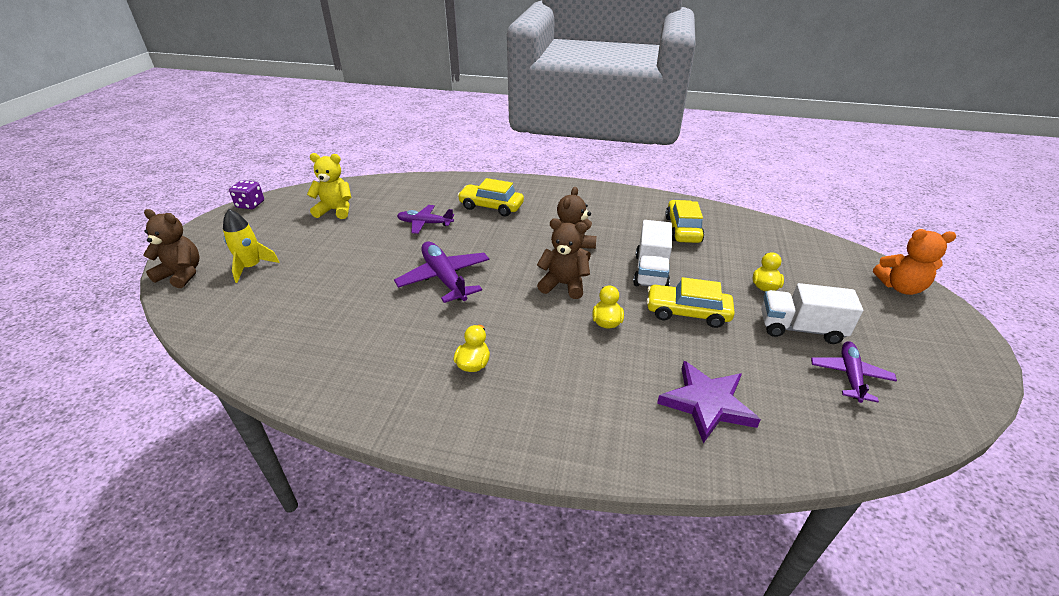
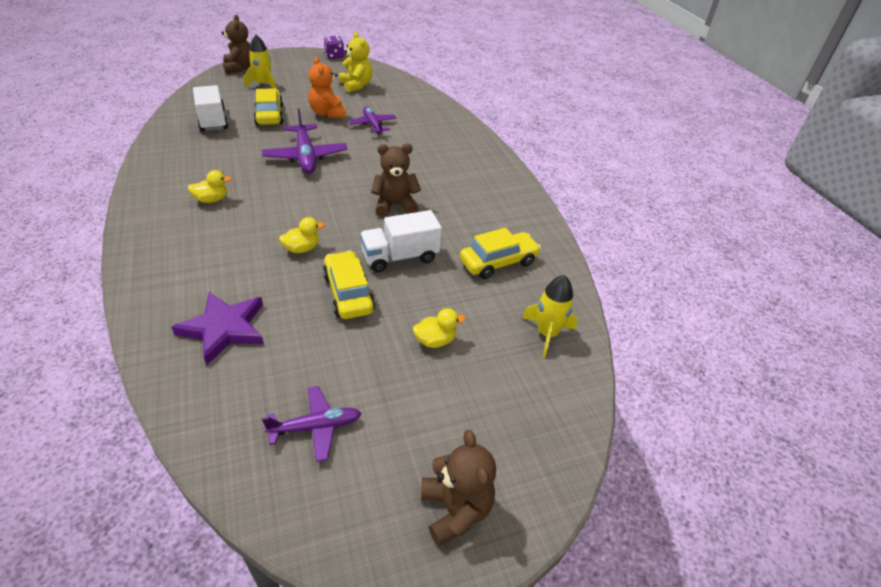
camera: 55 degrees right, 5 degrees up
(444, 278) = (305, 156): purple plane -> purple plane turned 135 degrees clockwise
(491, 207) = (428, 145): yellow car -> yellow car (269, 115)
(563, 285) = (340, 213): brown teddy bear -> brown teddy bear (455, 510)
(772, 238) = (547, 333): none -> yellow rocket
(800, 329) = (375, 378): white truck -> white truck (213, 120)
(900, 287) = (533, 468): orange teddy bear -> orange teddy bear (327, 113)

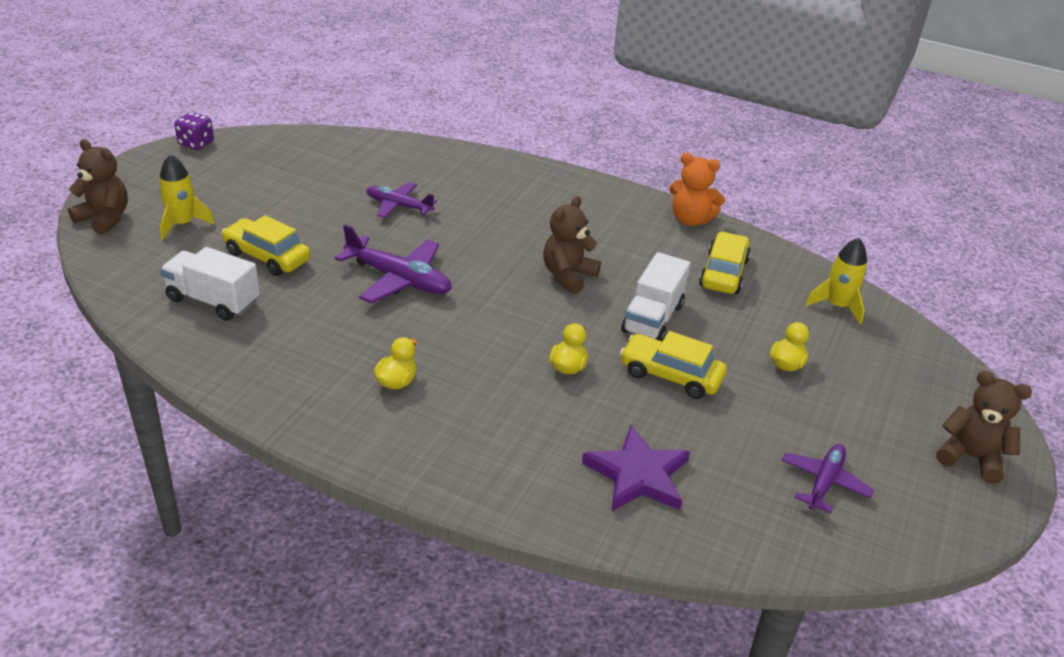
camera: 45 degrees left, 5 degrees down
(327, 113) = (328, 219): orange teddy bear -> orange teddy bear (690, 219)
(356, 86) = (295, 169): yellow teddy bear -> none

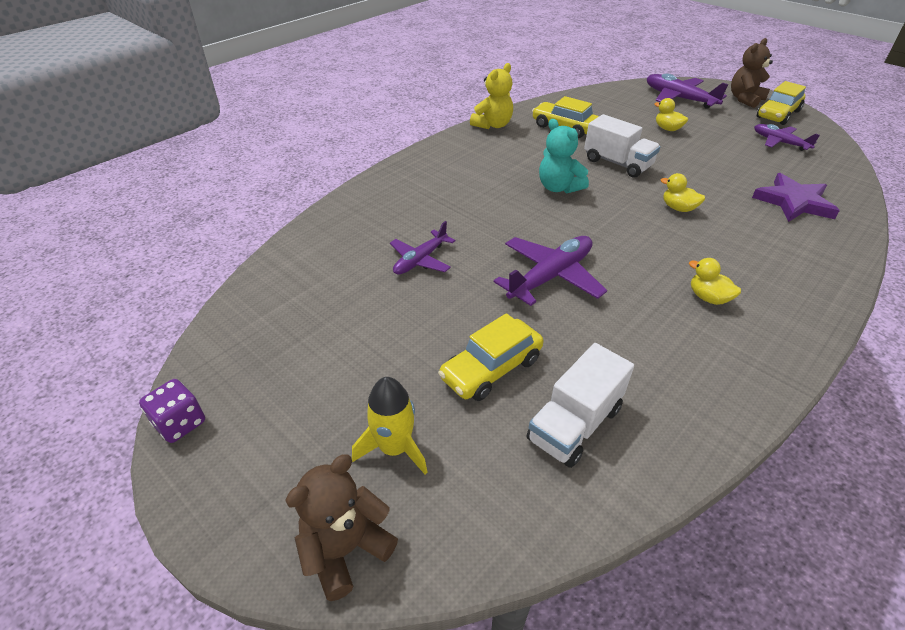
camera: 70 degrees left, 5 degrees up
(568, 276) = (558, 187): brown teddy bear -> turquoise teddy bear
(670, 375) = (684, 169): yellow car -> yellow car (778, 114)
(690, 219) = (493, 125): orange teddy bear -> yellow teddy bear
(837, 306) = (605, 100): yellow rocket -> none
(907, 379) = (679, 98): none -> purple plane

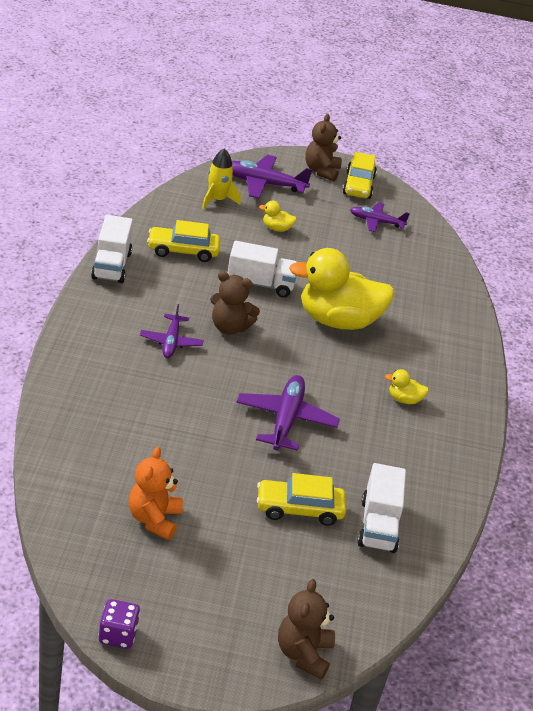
camera: 40 degrees left, 5 degrees down
(333, 323) = (154, 519): none -> orange teddy bear
(394, 448) = (281, 587): yellow rocket -> yellow rocket (217, 200)
(420, 260) = (173, 440): purple plane -> purple plane (171, 342)
(491, 368) = (299, 509): yellow car -> yellow car turned 75 degrees clockwise
(493, 125) = (111, 266): yellow teddy bear -> white truck
(558, 187) = (229, 327): turquoise teddy bear -> brown teddy bear
(678, 208) = (338, 321): yellow duck -> yellow duck, size x2.50
(794, 202) = (417, 288): purple star -> none

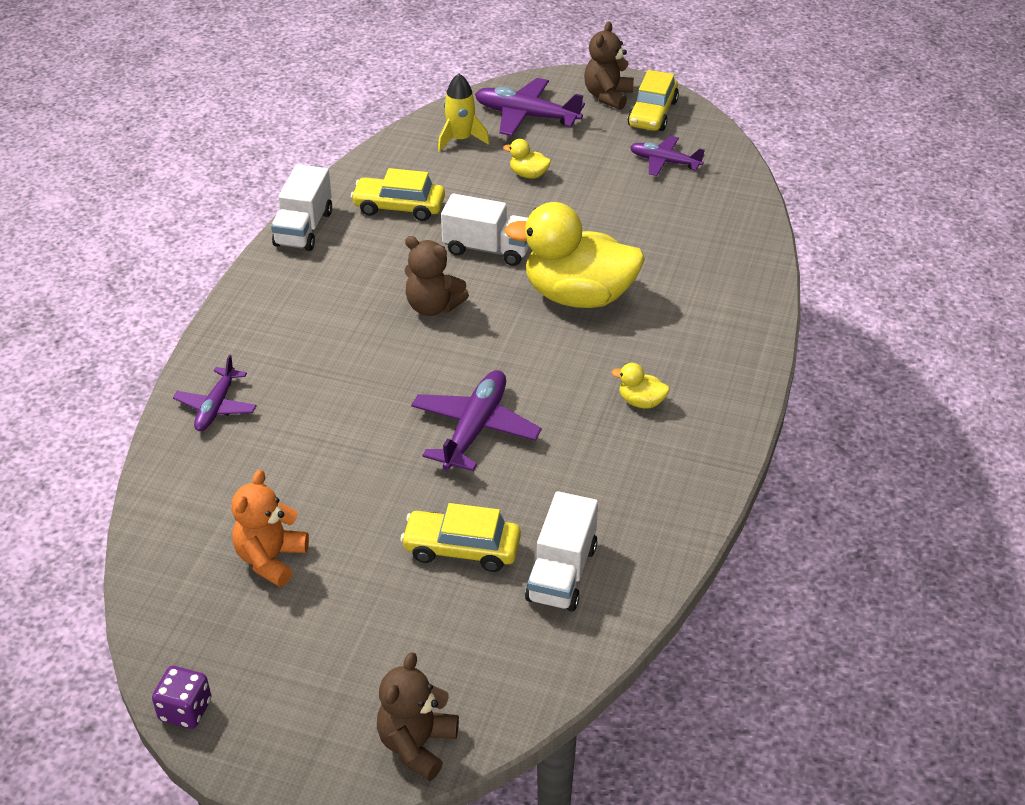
camera: 15 degrees right, 5 degrees up
(171, 342) = (353, 326): purple plane -> purple plane (216, 407)

